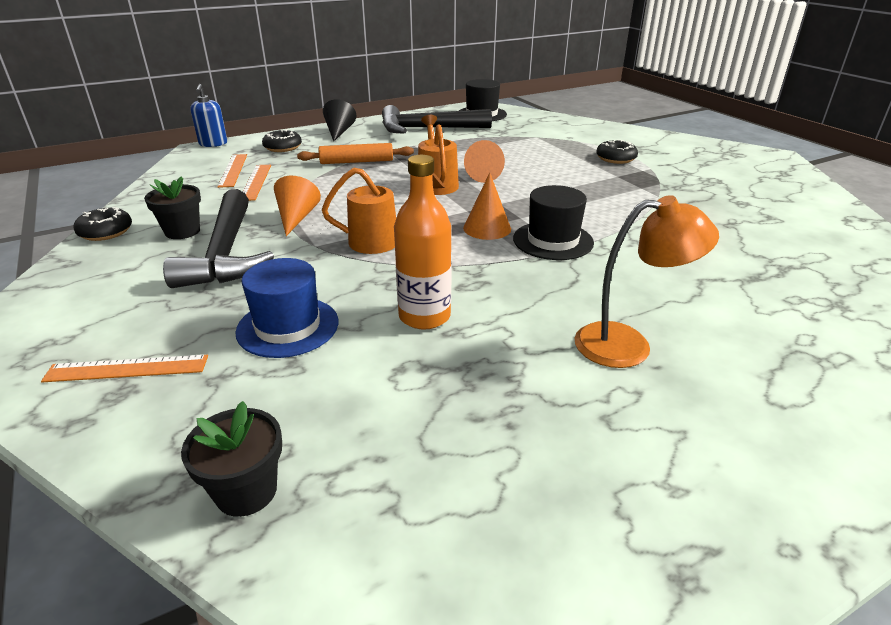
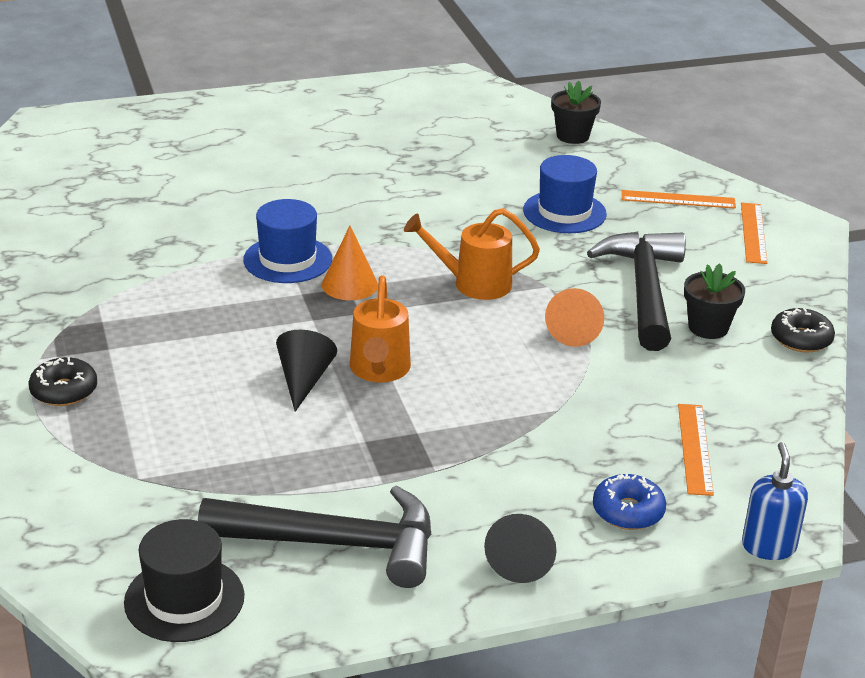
camera: 170 degrees left, 0 degrees up
(255, 182) = (648, 412): orange ruler -> orange ruler (753, 233)
(283, 147) = (628, 511): black donut -> blue donut
(356, 162) = (492, 443): orange rolling pin -> none
(424, 316) = (450, 205): orange bottle -> none
(482, 175) = (304, 380): orange cone -> black cone
(553, 240) = (287, 259): black hat -> blue hat
(628, 345) = (302, 168): orange lamp -> none

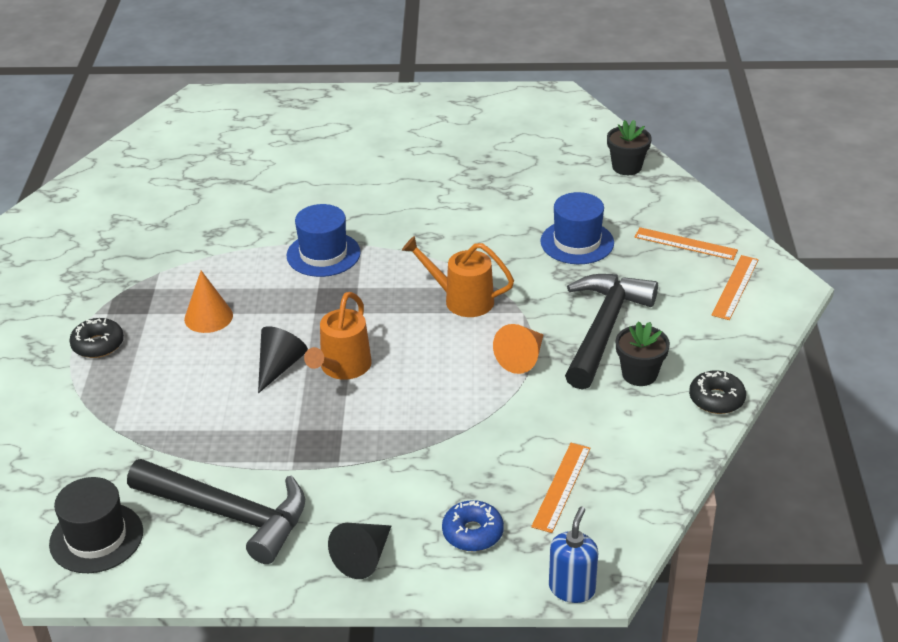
camera: 20 degrees right, 5 degrees up
(350, 285) = (360, 285): orange cone -> orange cone (208, 317)

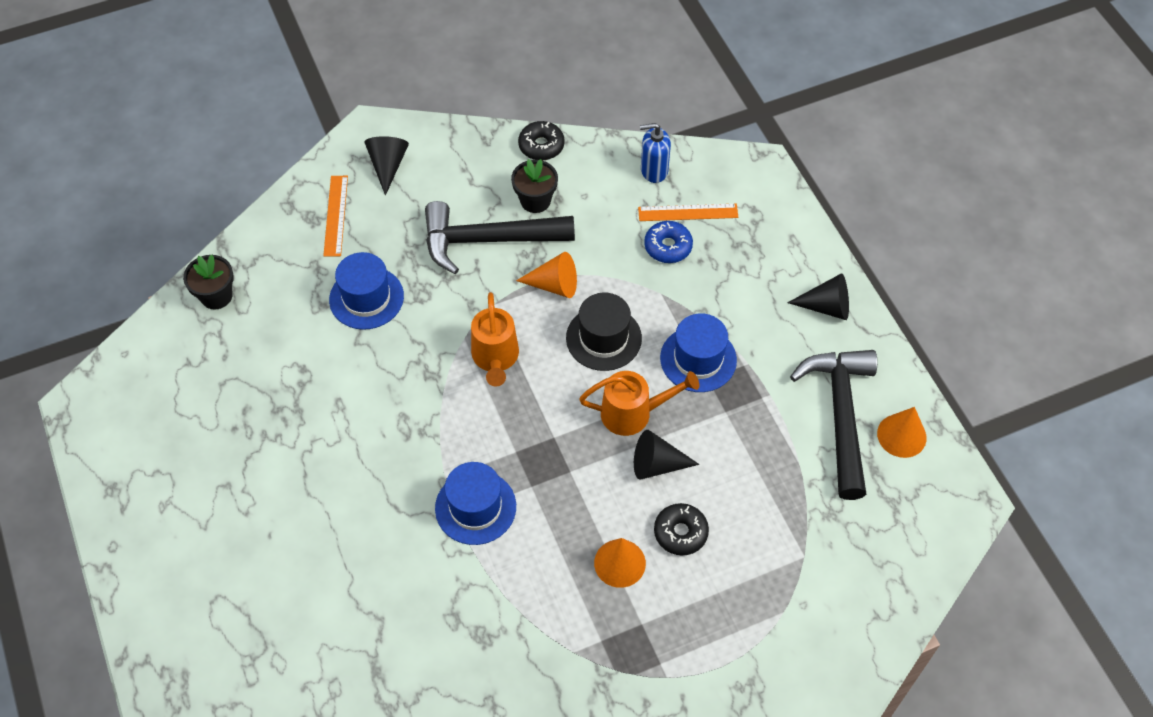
camera: 115 degrees left, 20 degrees up
(96, 538) = (919, 497): black hat -> black hat (603, 338)
(98, 345) = (708, 643): black donut -> black donut (680, 532)
(169, 554) = (901, 435): none -> orange cone
(369, 431) = (698, 359): none -> blue hat
(472, 533) = (764, 250): blue donut -> blue donut (668, 246)
(572, 588) = (779, 178): blue soap dispenser -> blue soap dispenser (654, 170)
(735, 287) = (388, 166): orange ruler -> black cone

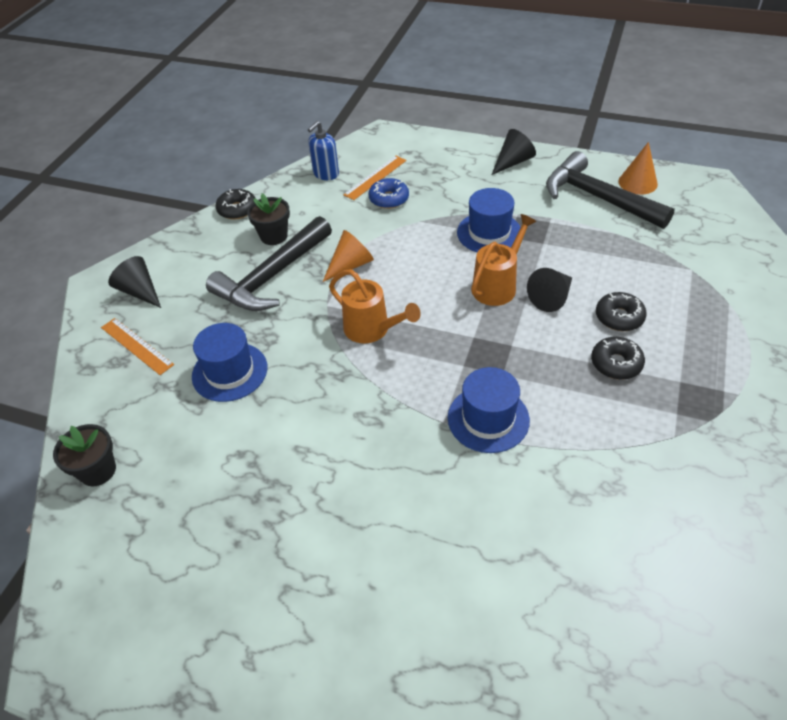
camera: 45 degrees left, 10 degrees down
(603, 338) = (421, 266): black hat -> none
(619, 563) = (616, 363): orange cone -> black donut

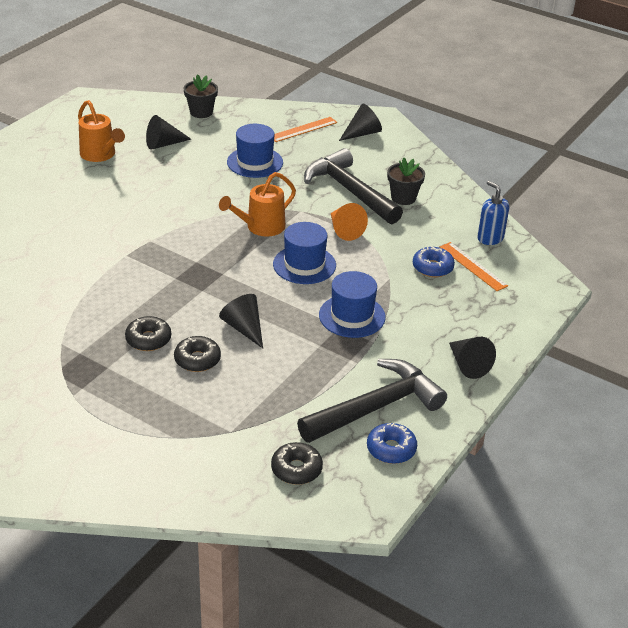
camera: 100 degrees right, 10 degrees down
(201, 487) = (163, 144): none -> black cone
(237, 209) = (450, 184): black donut -> black donut (296, 469)
(488, 419) = (139, 261): blue hat -> blue hat (304, 265)
(498, 285) = (276, 302): orange watering can -> orange watering can (100, 155)
(637, 182) = (391, 449): orange cone -> blue donut

